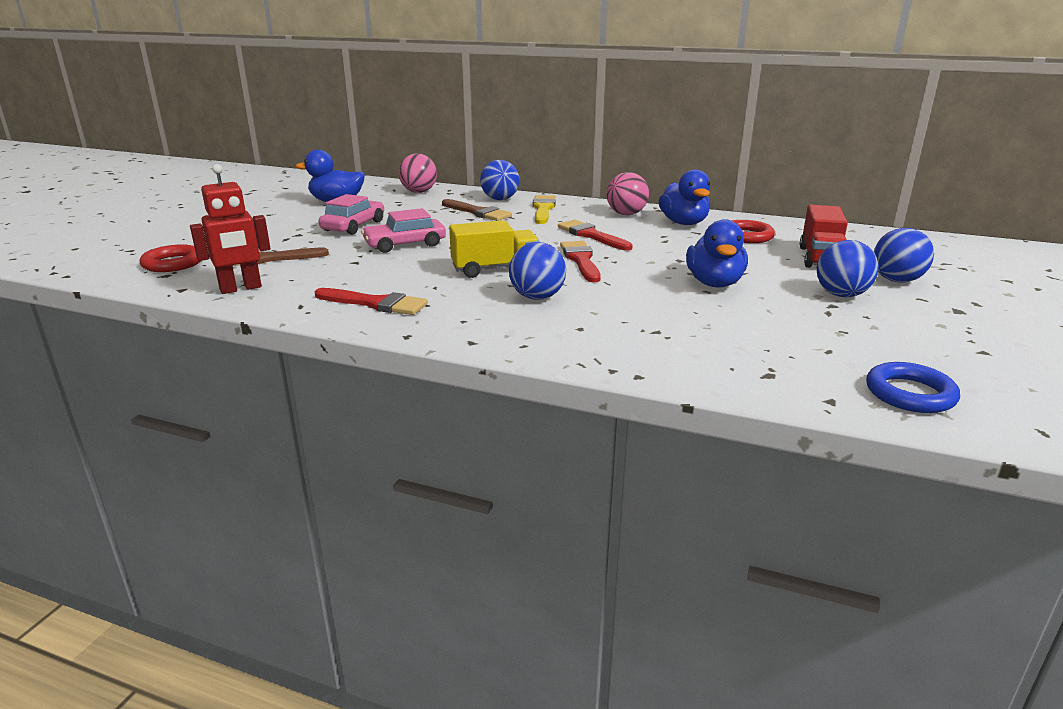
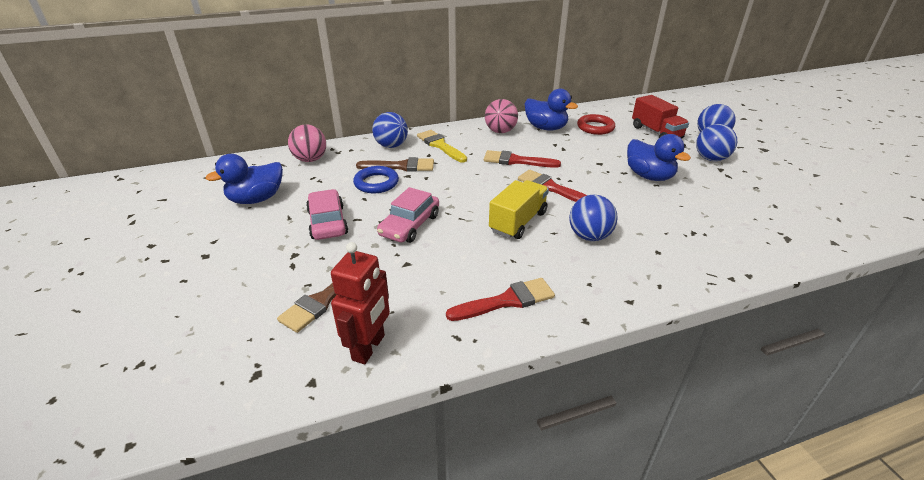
camera: 40 degrees left, 10 degrees up
(173, 263) = (234, 355): red ring -> none
(910, 394) = (845, 219): blue ring -> blue ring (376, 183)

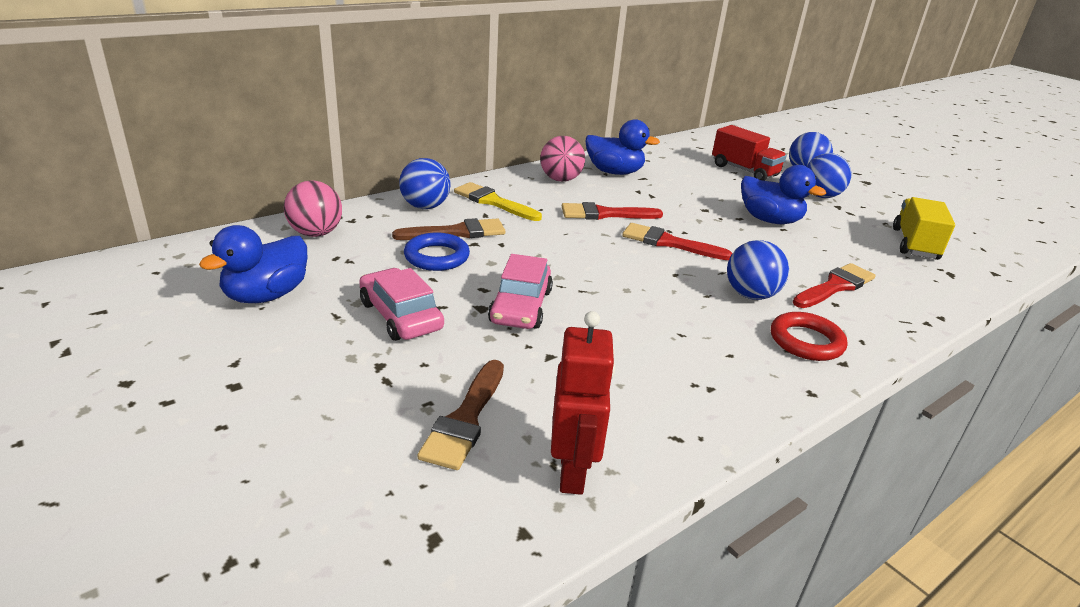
camera: 20 degrees left, 5 degrees down
(506, 301) = (707, 384): red brush -> red brush (835, 286)
(518, 222) = (656, 287): yellow truck -> yellow truck (914, 244)
(595, 127) = (672, 168): red ring -> red ring (806, 341)

